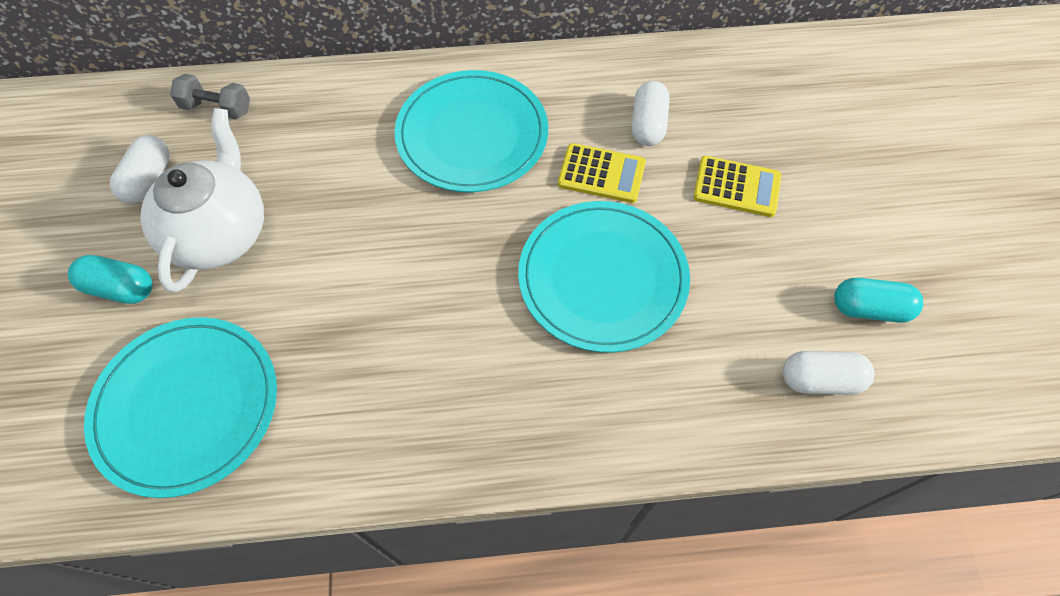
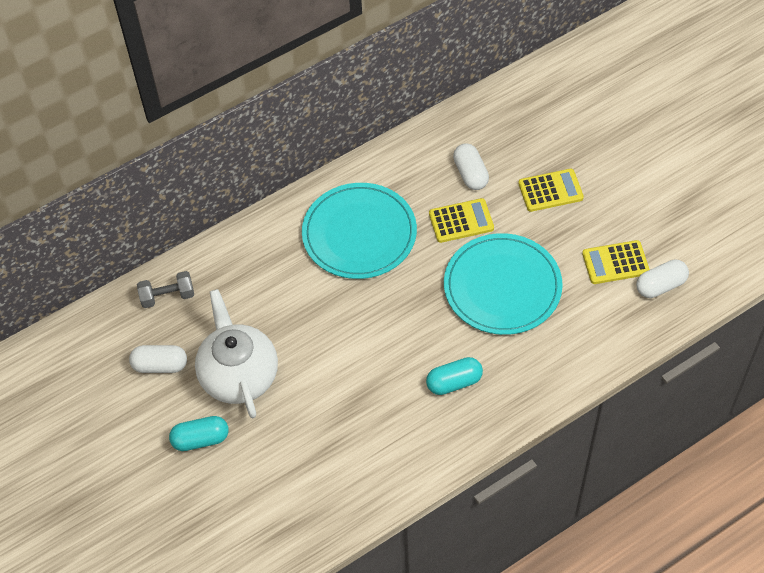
camera: 25 degrees left, 5 degrees down
(149, 179) = (160, 365): white capsule -> white capsule turned 75 degrees counterclockwise
(187, 406) = (301, 482): turquoise plate -> none
(772, 318) = (615, 263): none -> yellow calculator
(869, 309) = (667, 231): turquoise capsule -> turquoise capsule (454, 382)

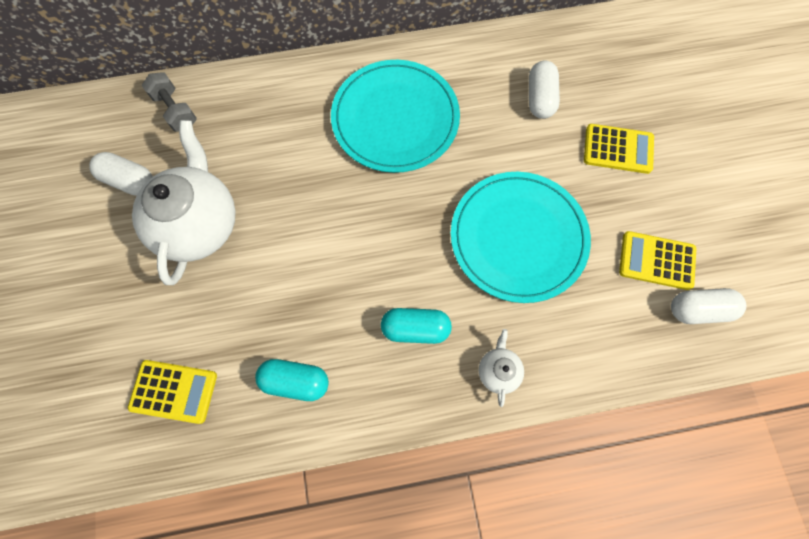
camera: 20 degrees right, 15 degrees up
(167, 296) = (175, 110): grey dumbbell -> grey dumbbell turned 45 degrees clockwise
(200, 439) = (124, 279): turquoise capsule -> turquoise capsule (295, 381)
(461, 221) = (507, 146): yellow calculator -> yellow calculator (174, 391)
(531, 386) = (498, 371): none -> white teapot

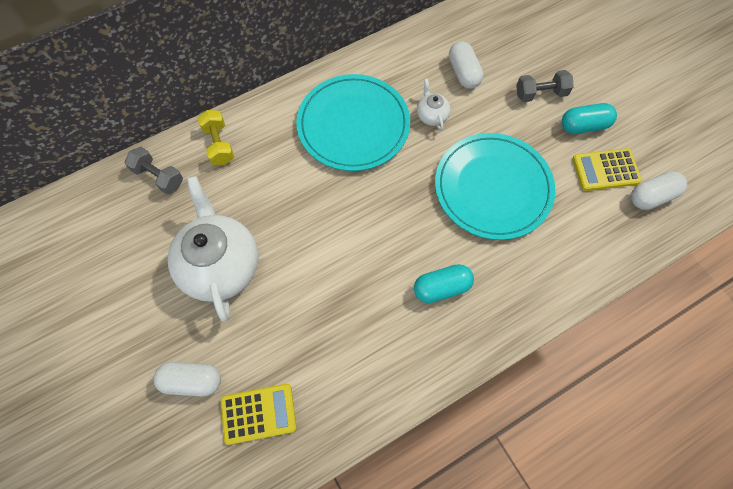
camera: 20 degrees left, 5 degrees down
(129, 181) = (142, 249): white capsule -> white capsule (192, 381)
(248, 96) = (219, 144): none -> yellow dumbbell
(295, 381) = (360, 366): turquoise capsule -> turquoise capsule (584, 126)
(498, 371) = (521, 297): white teapot -> white teapot (431, 115)
(618, 149) = (540, 94): yellow calculator -> grey dumbbell

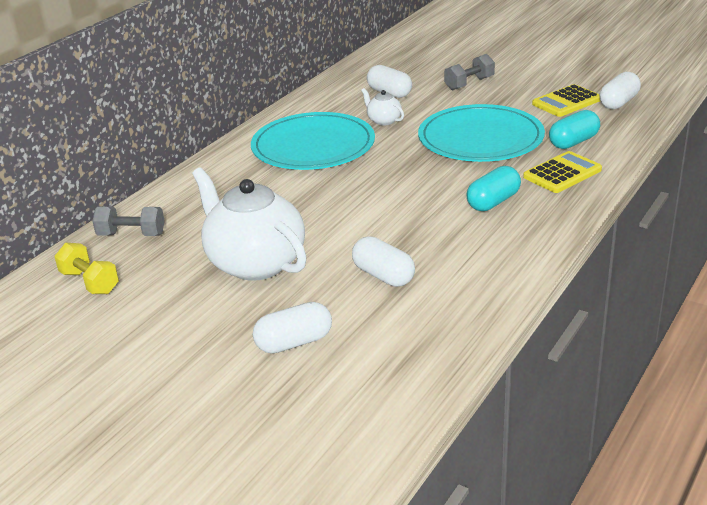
camera: 25 degrees left, 35 degrees down
(219, 144) = (182, 197): yellow dumbbell -> yellow dumbbell (90, 282)
(258, 413) = (389, 335): yellow calculator -> yellow calculator (562, 173)
(299, 337) = (383, 276): none -> white capsule
(584, 126) = (523, 88): turquoise capsule -> turquoise capsule (573, 142)

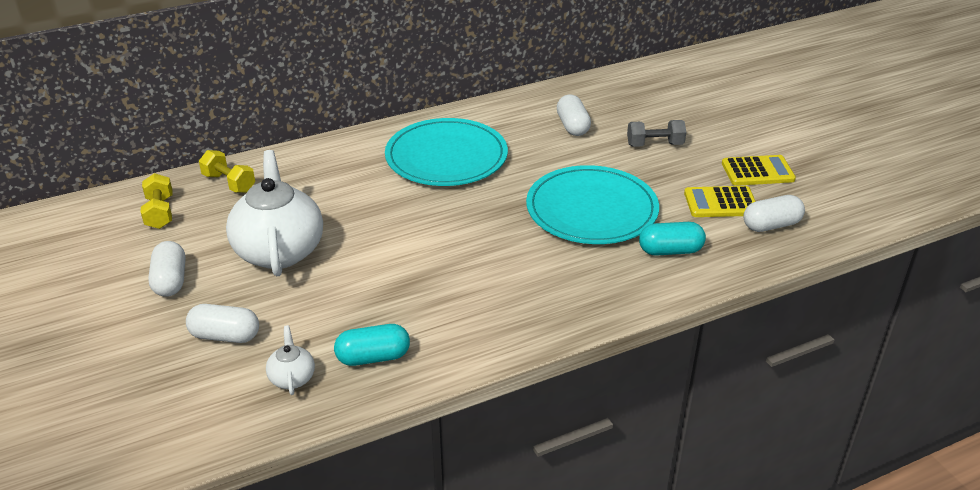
camera: 30 degrees right, 5 degrees up
(131, 235) = (229, 183): grey dumbbell -> yellow dumbbell
(383, 120) = (532, 154): white teapot -> white teapot (292, 378)
(383, 276) = (352, 309): white capsule -> white capsule (170, 281)
(493, 202) = (521, 281): turquoise capsule -> turquoise capsule (373, 357)
(562, 173) = (617, 280): yellow calculator -> yellow calculator (757, 171)

